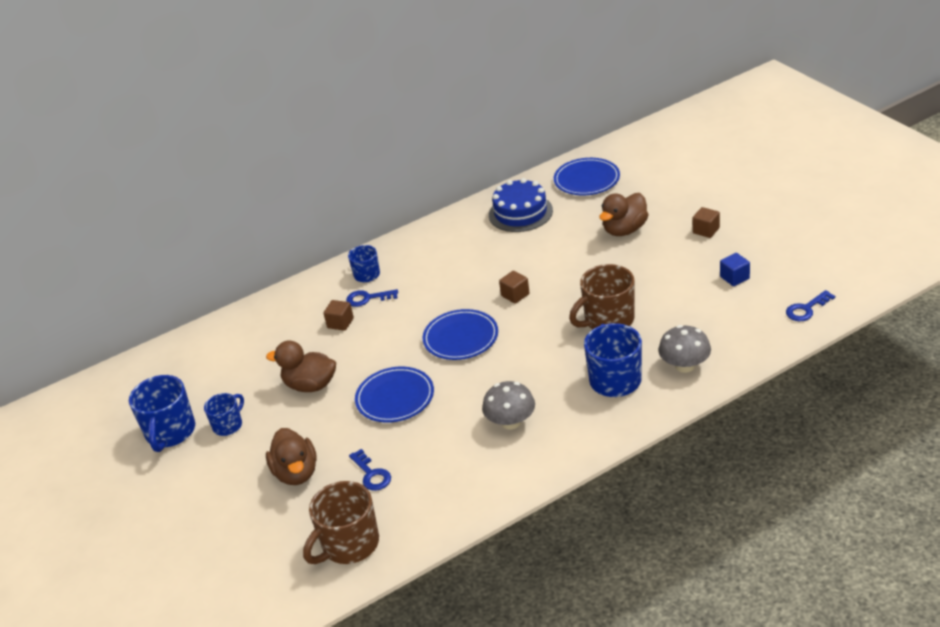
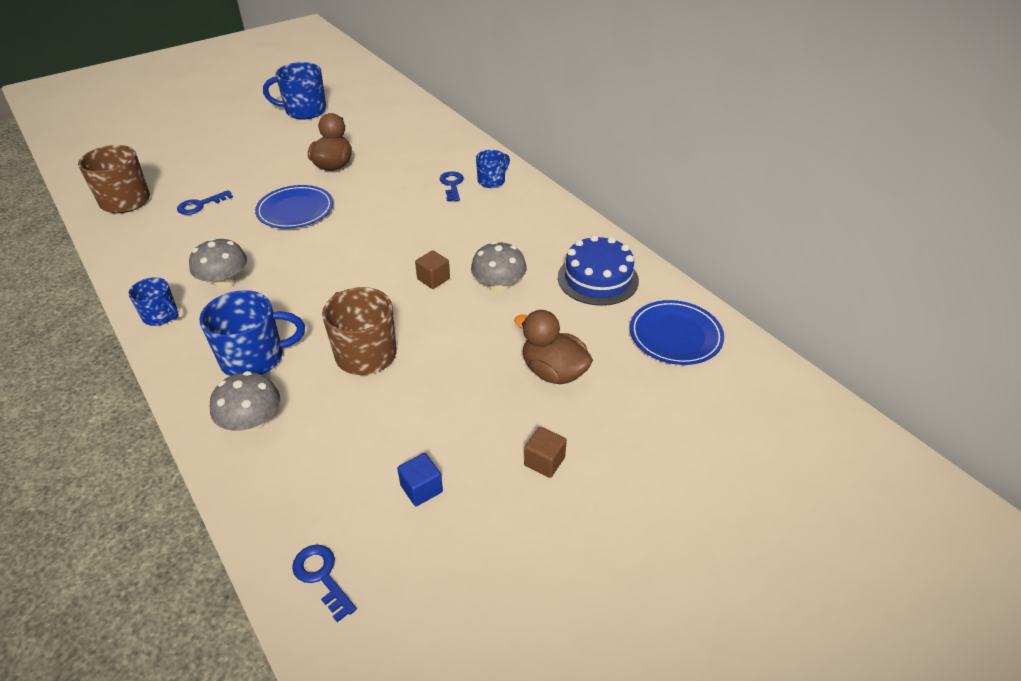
camera: 80 degrees right, 5 degrees up
(228, 425) = (300, 133): blue mug -> blue mug (161, 316)
(296, 473) = (225, 169): brown duck -> none
(340, 323) = (417, 173): brown cube -> none
(461, 338) = (370, 244): blue plate -> none
(526, 260) = (499, 286): none -> grey mushroom

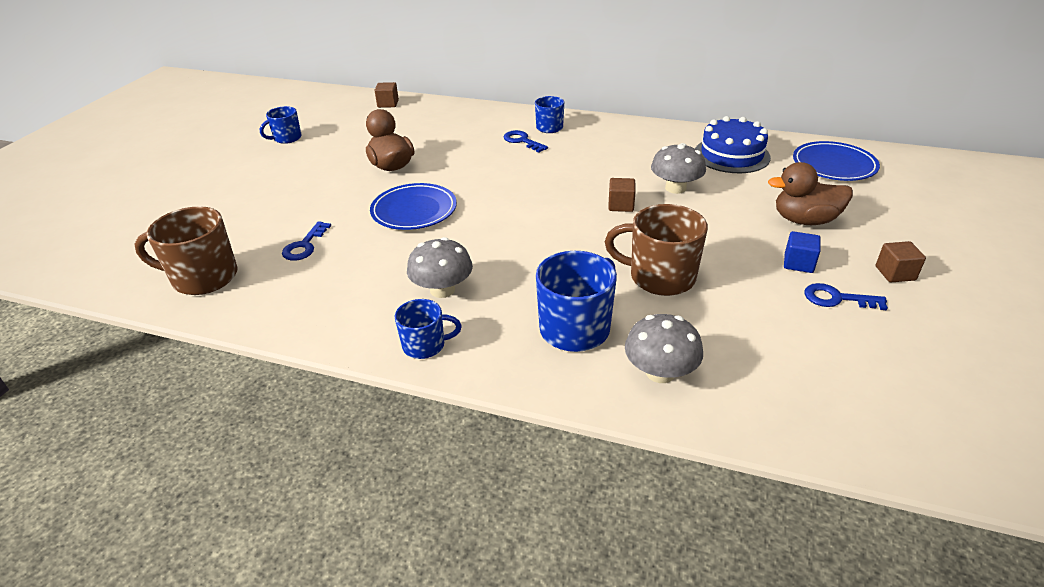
camera: 35 degrees left, 5 degrees down
(304, 111) = (287, 138): blue mug -> blue mug, size x0.59
(322, 576) = (902, 435): blue key -> blue key (837, 298)
(409, 107) = (388, 104): none -> brown cube
(421, 489) = (858, 336): blue cube -> blue cube (798, 263)

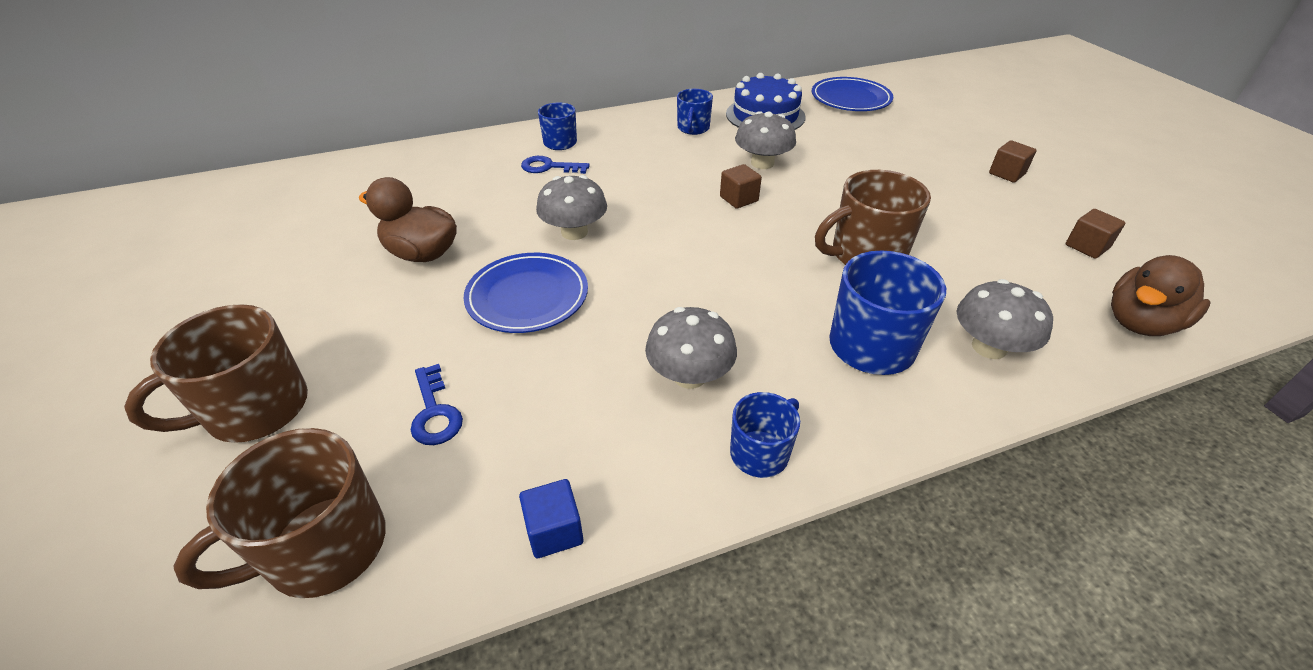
camera: 40 degrees left, 5 degrees up
(241, 209) = (255, 410): none -> brown mug
(287, 138) = (200, 275): blue mug -> blue mug (693, 128)
(388, 104) = (311, 176): brown cube -> brown cube (1087, 246)
(485, 185) = (574, 232): none -> grey mushroom
(798, 263) = (941, 193): blue cube -> blue cube (554, 531)
(804, 220) = (895, 154): brown duck -> brown duck (1140, 323)
(837, 298) = (1003, 212): blue key -> none

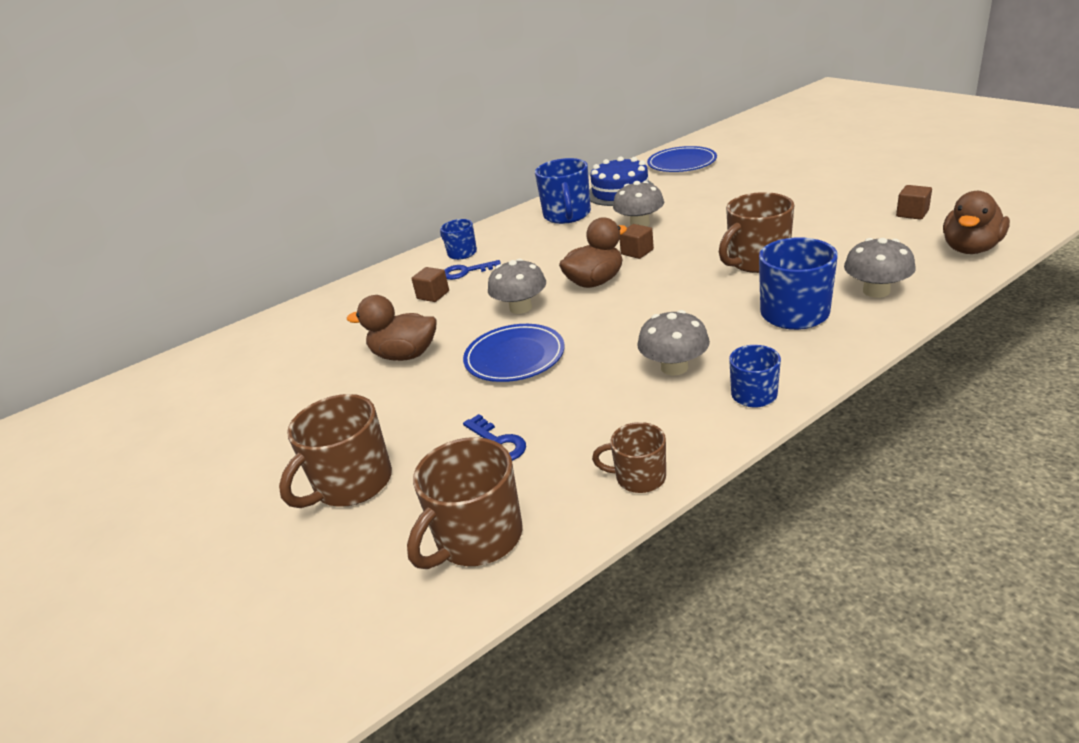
camera: 10 degrees left, 10 degrees down
(554, 531) = (639, 477): blue cube -> brown mug
(671, 224) = (595, 282): none -> brown duck
(693, 128) = (567, 215): blue mug -> blue mug, size x1.70
(1007, 173) = (831, 183): brown cube -> brown cube (433, 295)

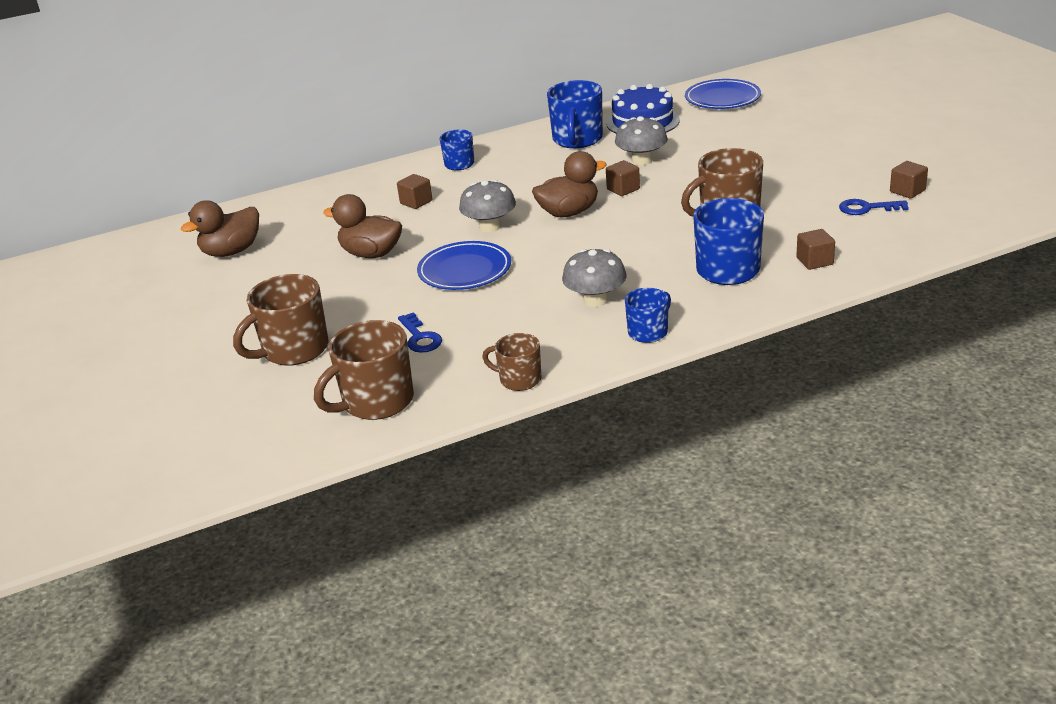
camera: 10 degrees right, 0 degrees up
(466, 272) = (455, 184): blue key -> blue key (867, 208)
(876, 291) = (814, 261): grey mushroom -> brown cube
(970, 249) = (932, 235): brown duck -> brown duck (231, 251)

